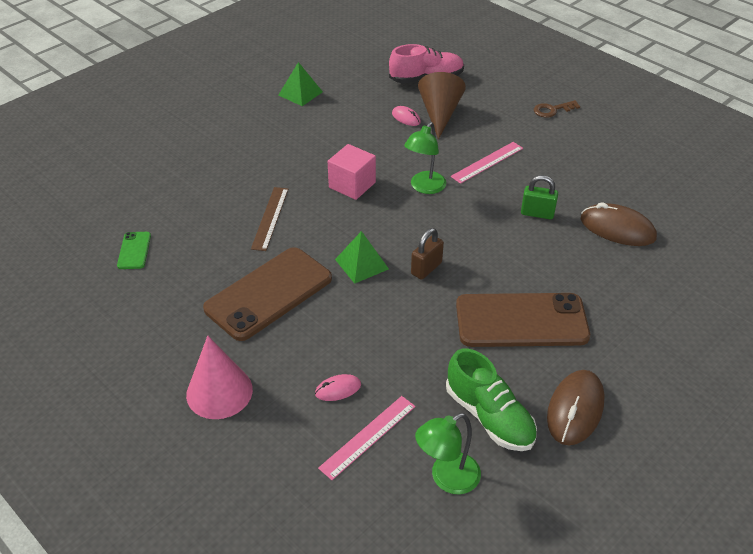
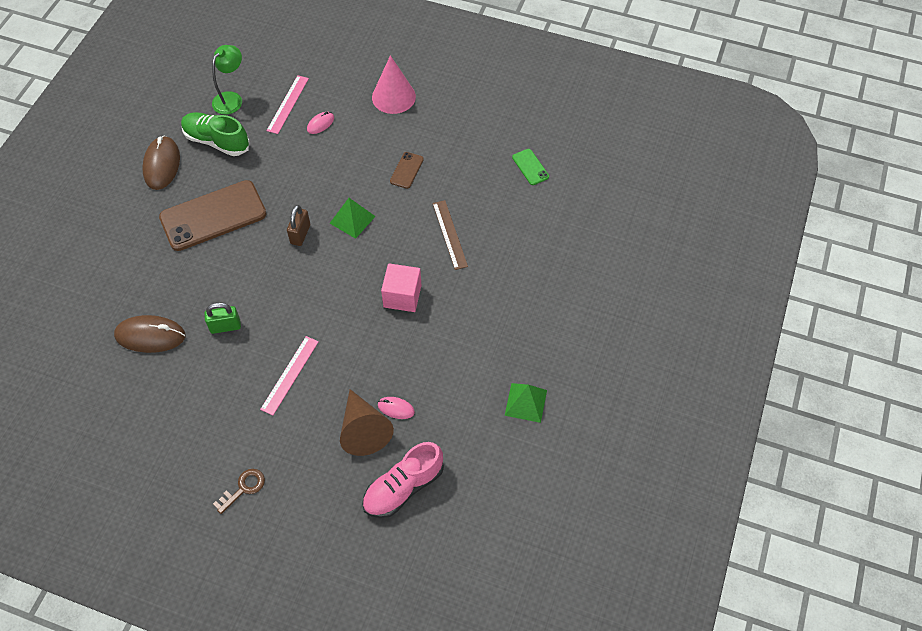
camera: 155 degrees right, 15 degrees up
(269, 293) = (406, 170): brown phone -> brown phone, size x0.44
(424, 187) = (336, 318): green lamp -> none

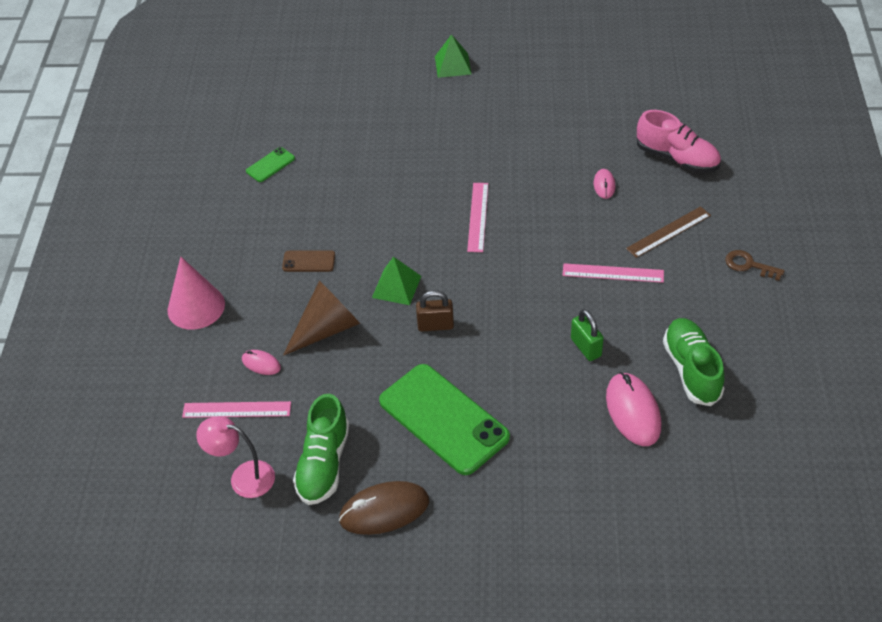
camera: 105 degrees left, 10 degrees down
(150, 336) = (633, 411): brown mouse -> pink mouse
(163, 392) = (691, 370): none -> green shoe
(213, 216) = (443, 419): brown phone -> green phone
(231, 98) = (243, 477): green lamp -> pink lamp
(363, 430) = (638, 200): brown cone -> brown cone (327, 329)
(402, 296) = (477, 217): pink cube -> pink ruler
(450, 234) = (384, 202): brown ruler -> brown ruler (668, 232)
(525, 402) = (550, 105): green pyramid -> green pyramid (452, 65)

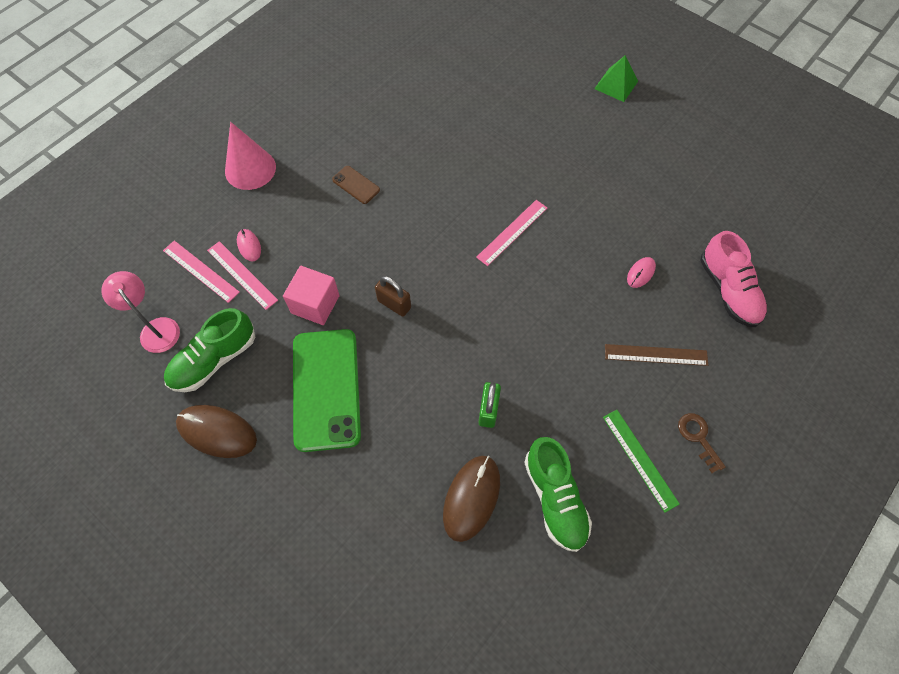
camera: 35 degrees right, 15 degrees up
(270, 165) = (403, 86): green phone -> none
(327, 329) = (317, 250): brown cone -> none
(368, 368) = (315, 304): none -> pink cube
(396, 286) = (397, 250): green pyramid -> none
(613, 273) = (573, 359): pink ruler -> pink ruler (242, 274)
(633, 411) = (471, 498): pink mouse -> brown mouse
(691, 370) = (555, 498): green shoe -> green shoe turned 135 degrees clockwise
(724, 305) = (640, 459): none -> green ruler

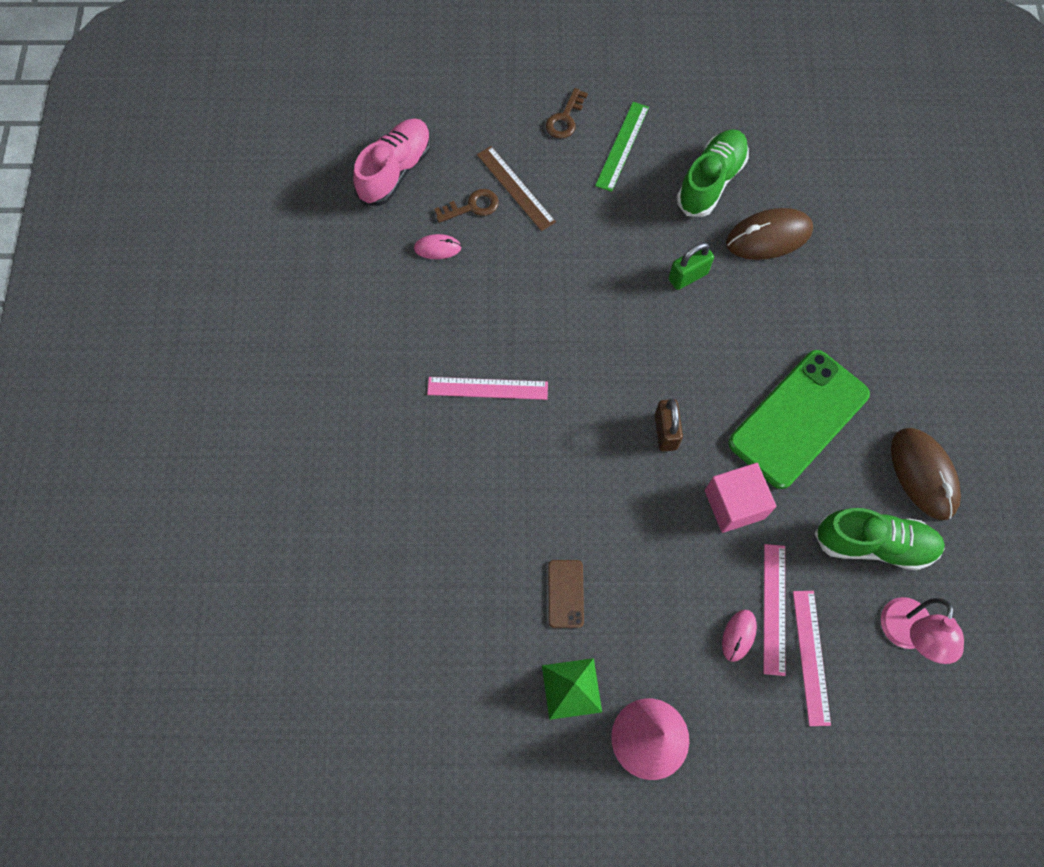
camera: 130 degrees left, 5 degrees up
(616, 85) = (185, 426): green pyramid -> green pyramid (571, 688)
(660, 316) = (472, 207): none -> brown key

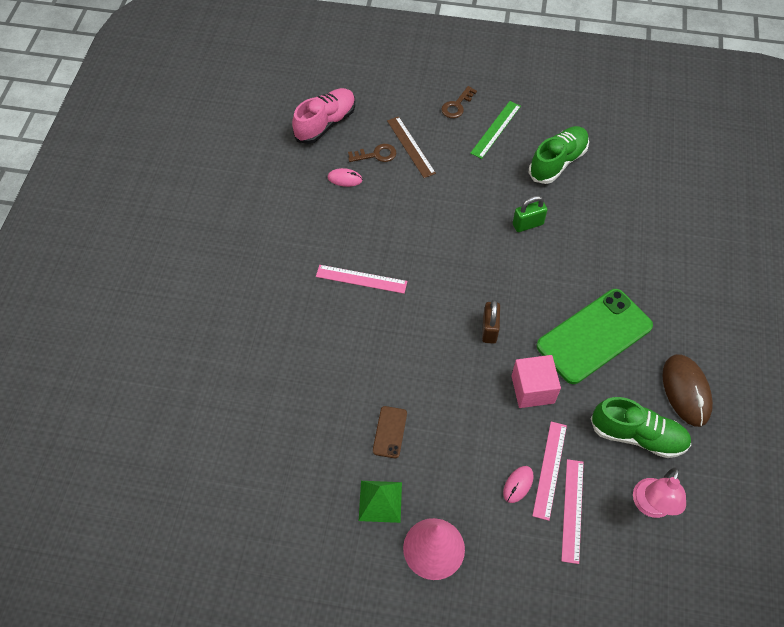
camera: 10 degrees right, 10 degrees down
(768, 237) = (594, 206): brown mouse -> none

